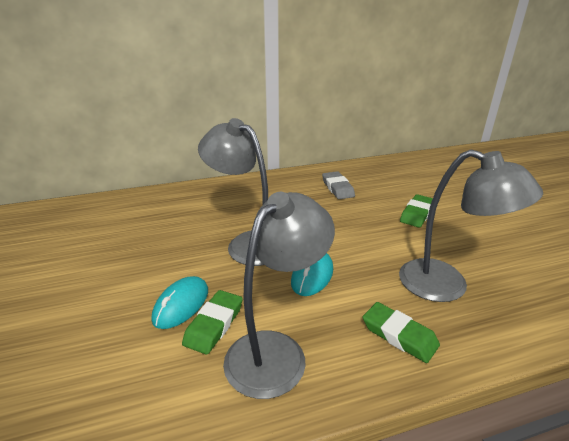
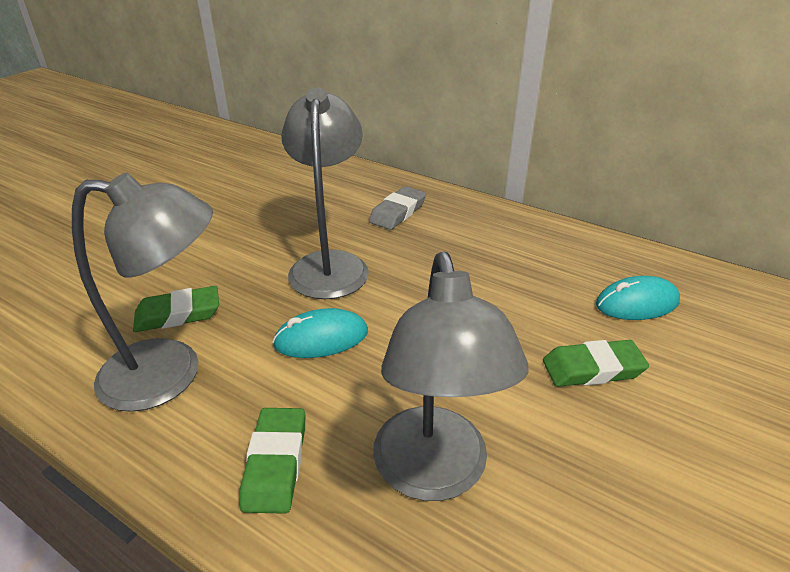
camera: 50 degrees right, 5 degrees up
(181, 304) = (190, 280): turquoise mouse -> turquoise mouse (637, 303)
(337, 188) = (546, 267): grey eraser -> grey eraser (398, 212)

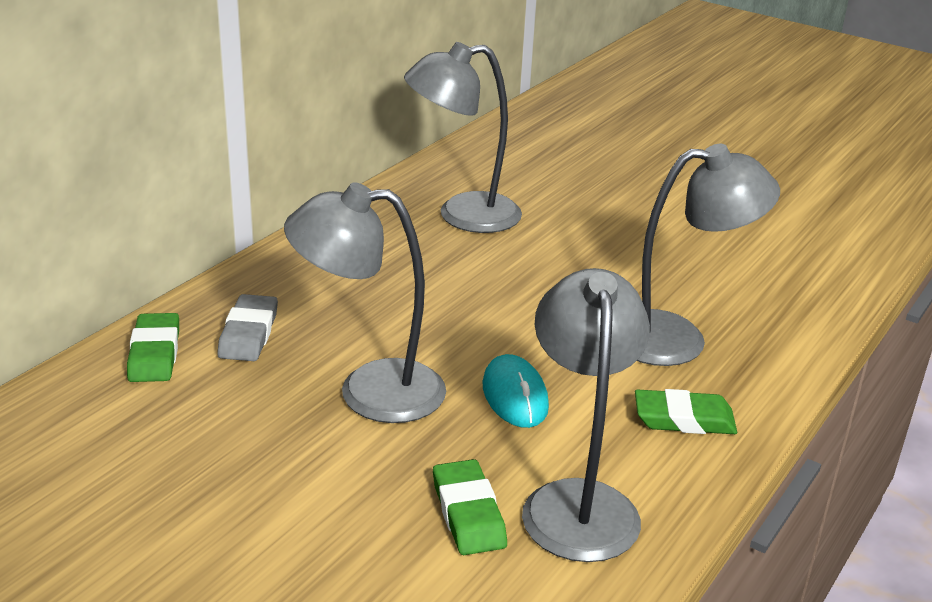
camera: 90 degrees left, 5 degrees down
(398, 212) = (248, 334): grey eraser -> grey eraser turned 60 degrees clockwise
(592, 369) = (551, 252): green eraser -> green eraser (154, 353)
(637, 303) = (462, 215): turquoise mouse -> grey lamp

